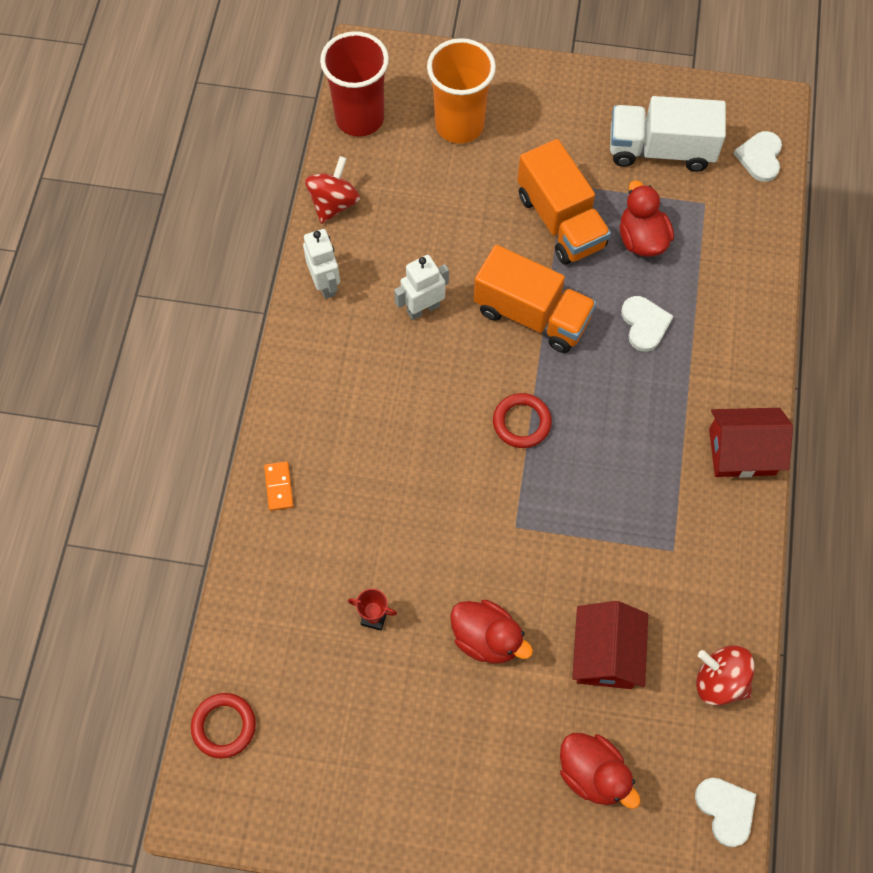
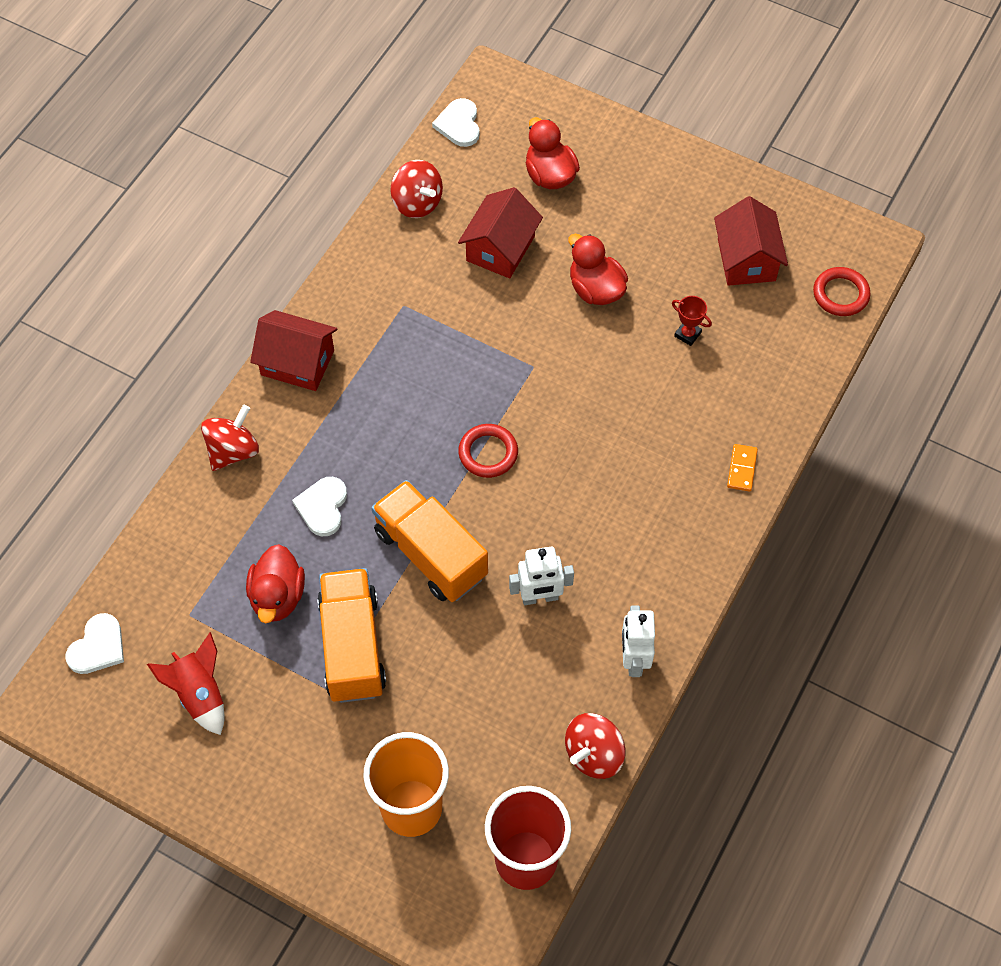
camera: 160 degrees left, 5 degrees down
(338, 735) = (746, 260): none -> red house
(661, 150) = (200, 694): white truck -> red rocket
(750, 347) = (233, 451): none -> red spinning top

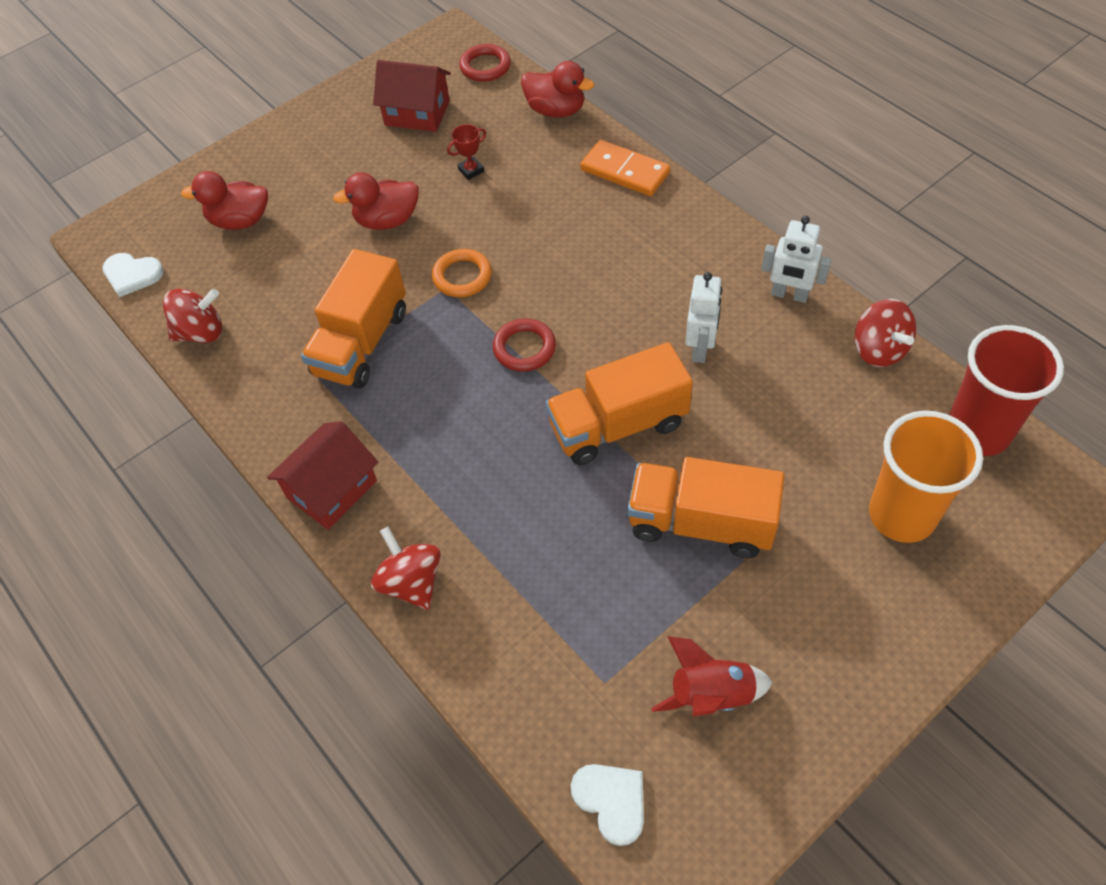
camera: 65 degrees left, 5 degrees down
(277, 596) = (615, 581): red duck -> red duck (556, 110)
(322, 507) = (522, 509): white heart -> none
(449, 325) = (361, 343): none -> orange truck
(500, 248) = (298, 279): red house -> none
(552, 375) = (462, 276): none -> orange ring
(741, 469) = (625, 171): orange domino -> orange domino, size x1.79

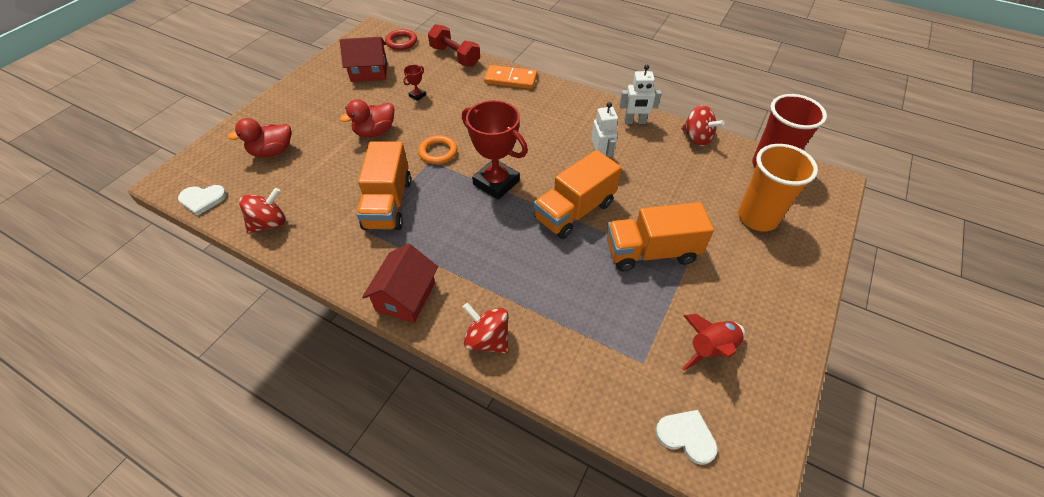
camera: 25 degrees left, 5 degrees down
(524, 348) = (496, 182): red ring -> red trophy
(556, 110) = (455, 56): red duck -> red dumbbell

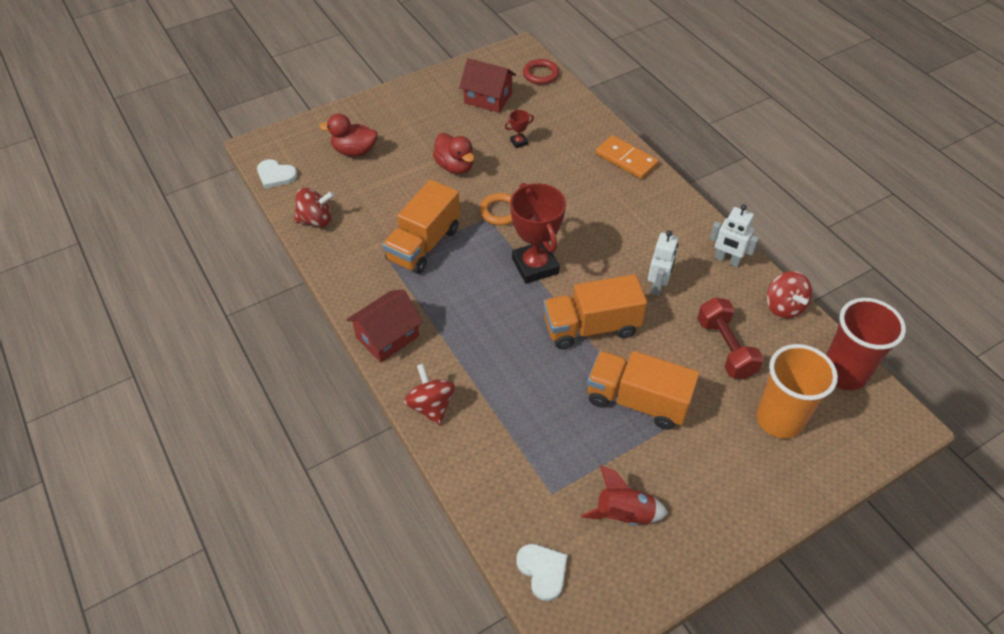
camera: 30 degrees right, 0 degrees up
(375, 132) = (455, 166): red duck -> red duck turned 120 degrees counterclockwise
(455, 56) = (585, 111): red dumbbell -> red dumbbell (725, 348)

